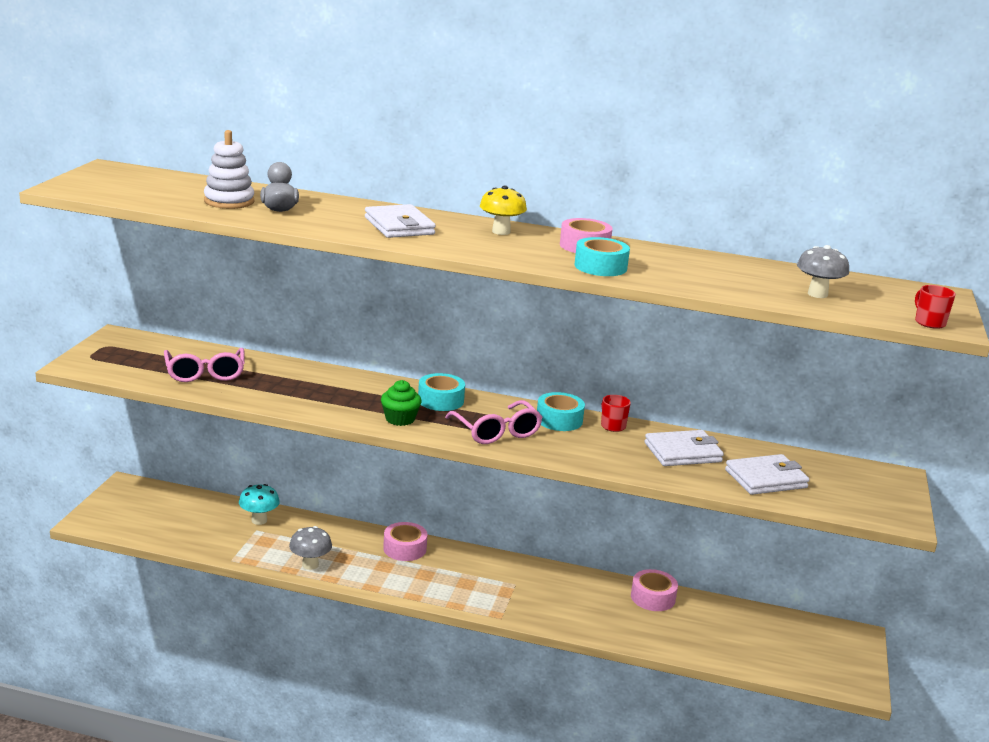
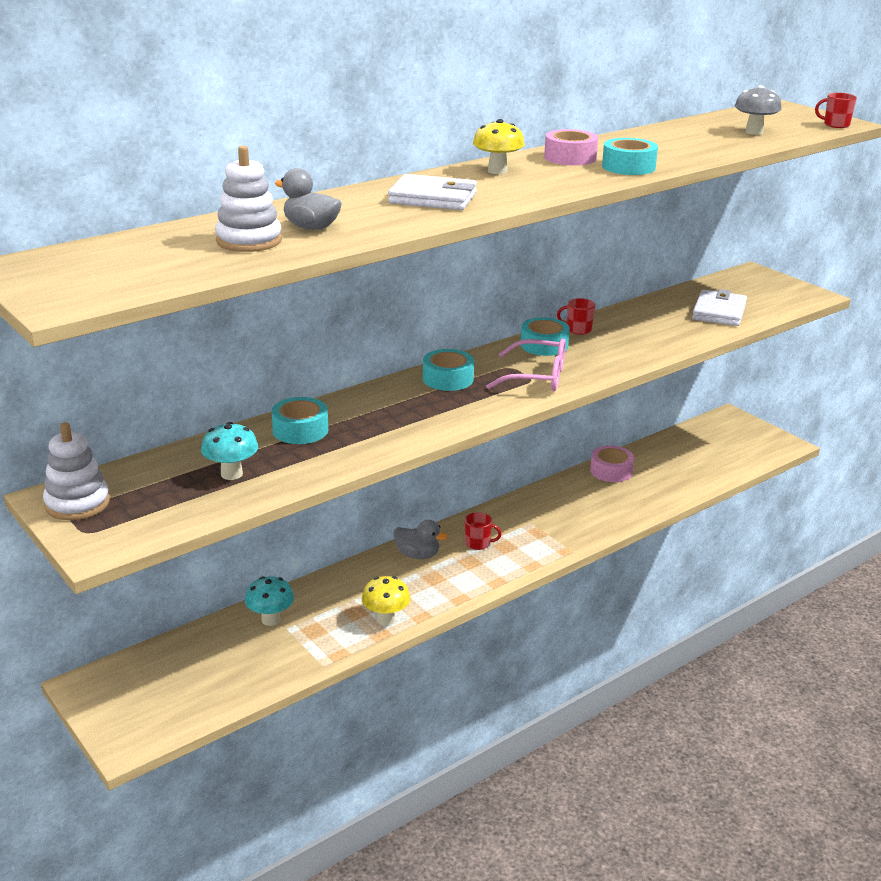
camera: 50 degrees left, 5 degrees up
(118, 344) = (77, 503): none -> white stacking toy
(205, 373) = (231, 474): pink glasses -> turquoise mushroom
(290, 375) = (300, 430): none -> turquoise tape
(310, 565) = (386, 619): grey mushroom -> yellow mushroom
(400, 419) = (463, 409): green cupcake -> none
(404, 549) = (418, 555): pink tape -> grey duck
(454, 569) = (478, 543): none -> red mug
(683, 452) = (650, 322): white wallet -> none

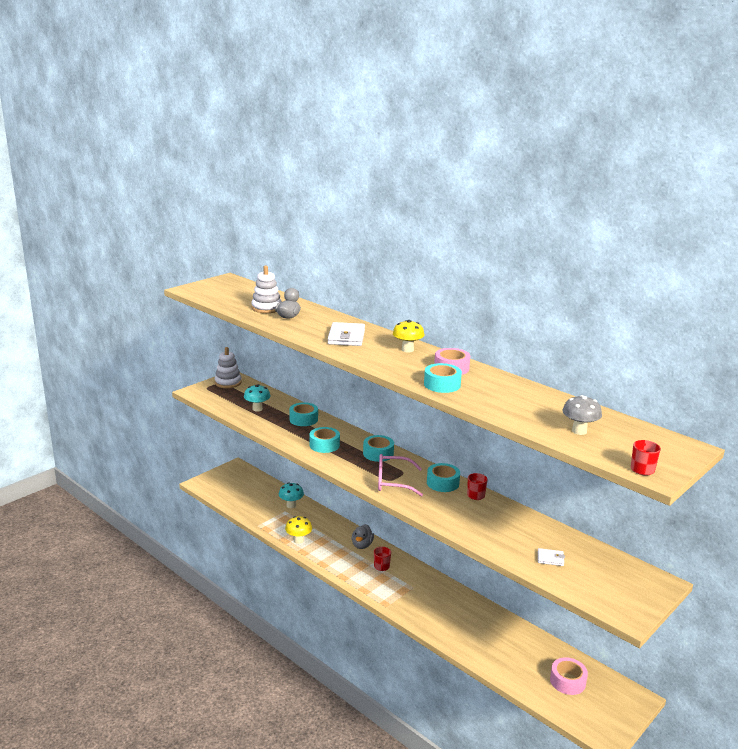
camera: 80 degrees right, 5 degrees down
(406, 418) = (324, 445): none -> turquoise tape
(537, 377) = (393, 482): pink glasses -> pink glasses turned 90 degrees clockwise
(611, 471) = (500, 623): pink tape -> pink tape (567, 681)
(719, 312) = (550, 559): white wallet -> white wallet, size x0.51

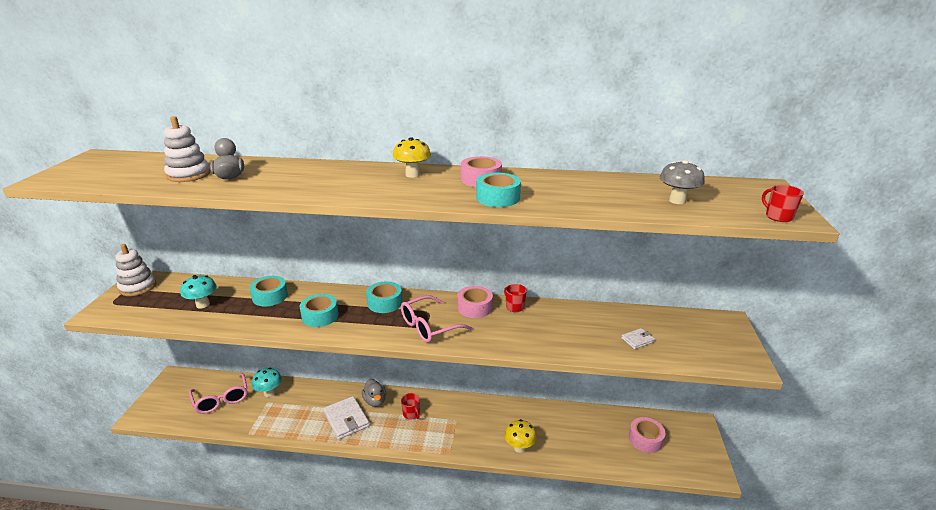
camera: 35 degrees left, 5 degrees up
(256, 495) = (221, 399): none -> pink glasses
(298, 540) = (307, 428): yellow mushroom -> yellow mushroom (519, 447)
(346, 337) = (329, 180): white wallet -> white wallet (346, 419)
(443, 483) = (474, 307): turquoise tape -> pink tape

